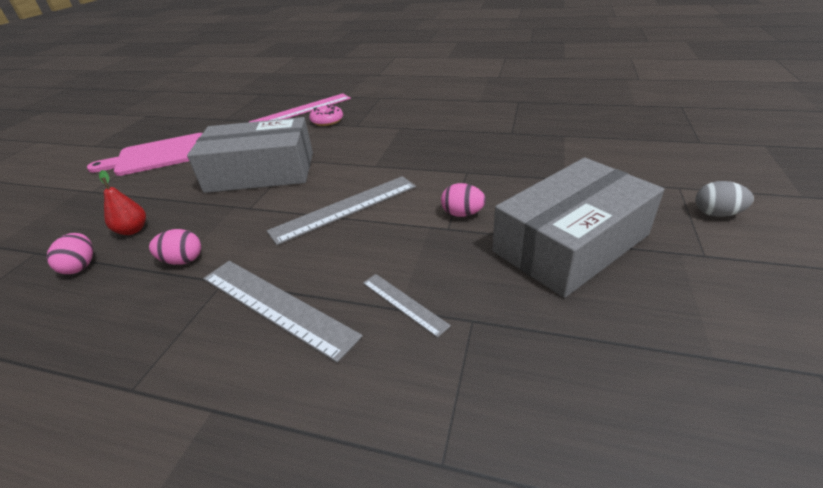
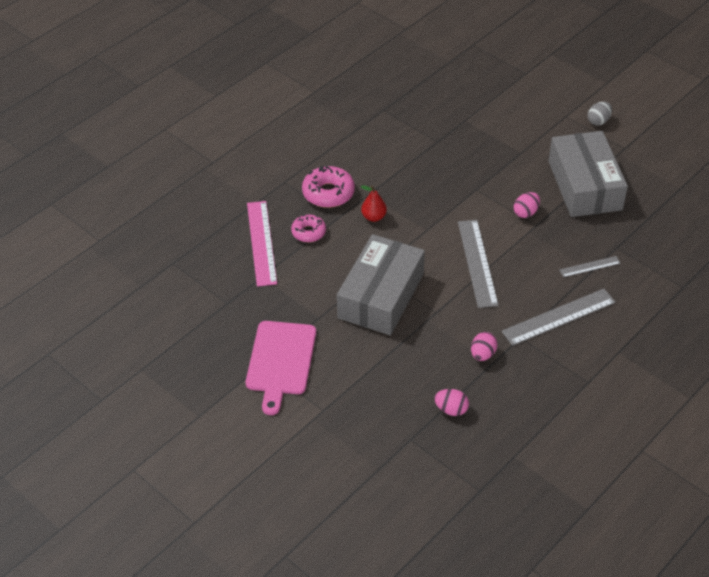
camera: 65 degrees left, 10 degrees up
(133, 230) = (419, 381): red pear -> red pear (373, 217)
(383, 113) = (328, 193): none -> pink donut

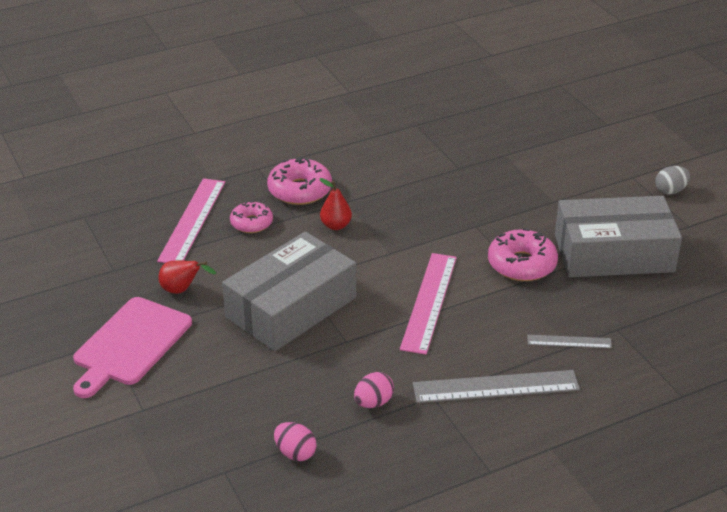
camera: 20 degrees right, 10 degrees down
(291, 305) = (182, 290): none -> red pear
(477, 263) = (428, 302): grey ruler -> pink ruler
(526, 213) = (521, 264): pink egg -> pink donut
(584, 185) = (613, 253): grey box -> grey box turned 75 degrees clockwise

